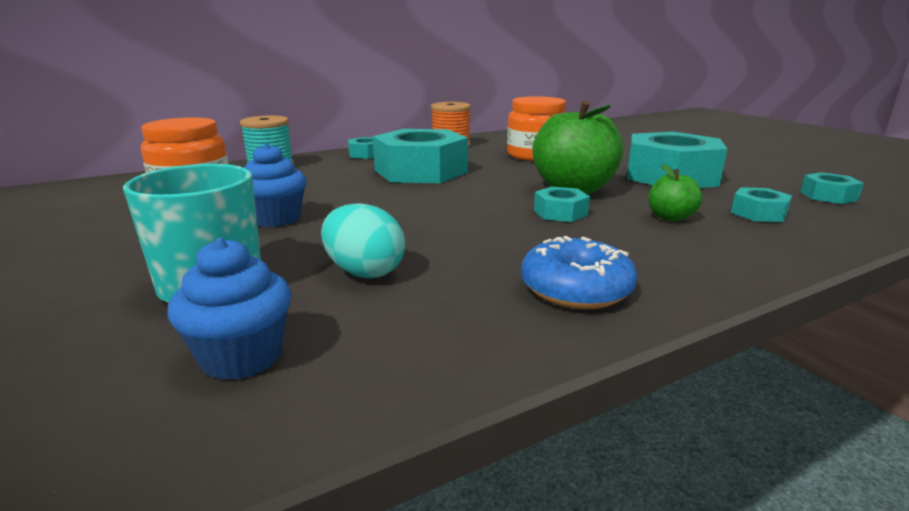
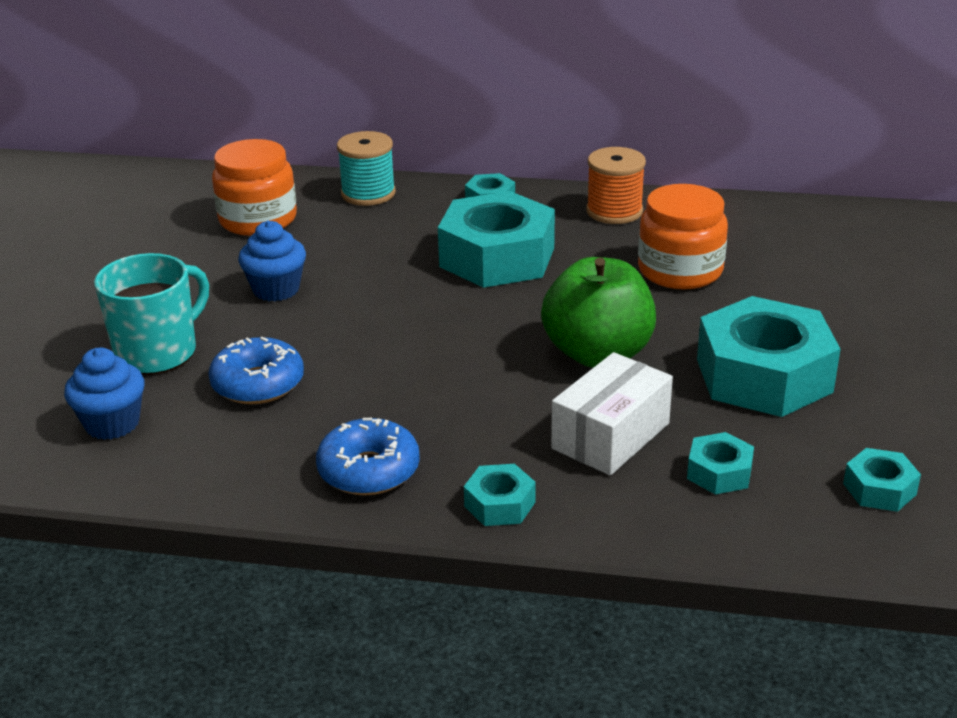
camera: 40 degrees right, 10 degrees up
(364, 272) = (258, 384): turquoise egg -> blue donut
(560, 213) = (518, 382): turquoise nut -> turquoise nut (499, 504)
(670, 217) = (610, 436): green apple -> white box

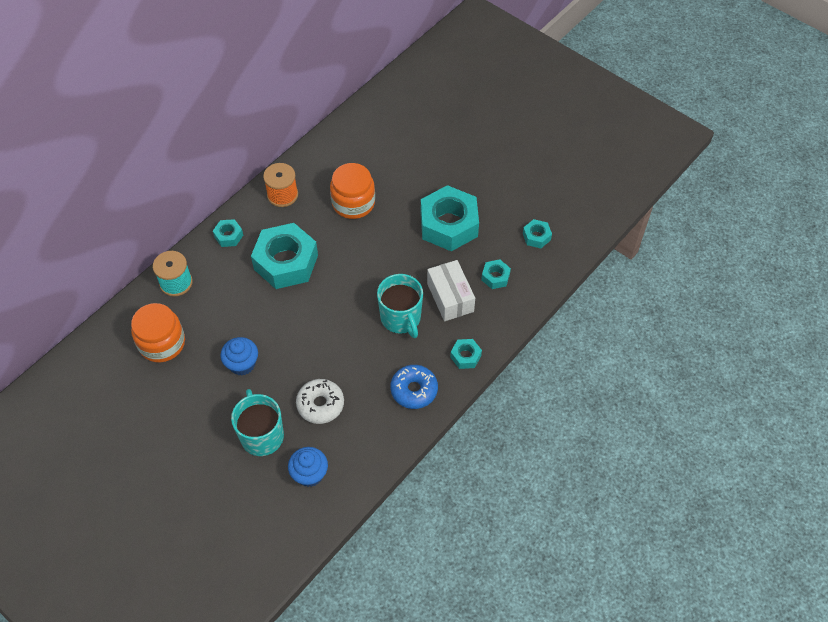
camera: 60 degrees left, 25 degrees up
(258, 384) = (320, 404): blue donut -> white donut
(507, 399) = (401, 318): none -> turquoise mug
(598, 353) = (392, 269): green apple -> none

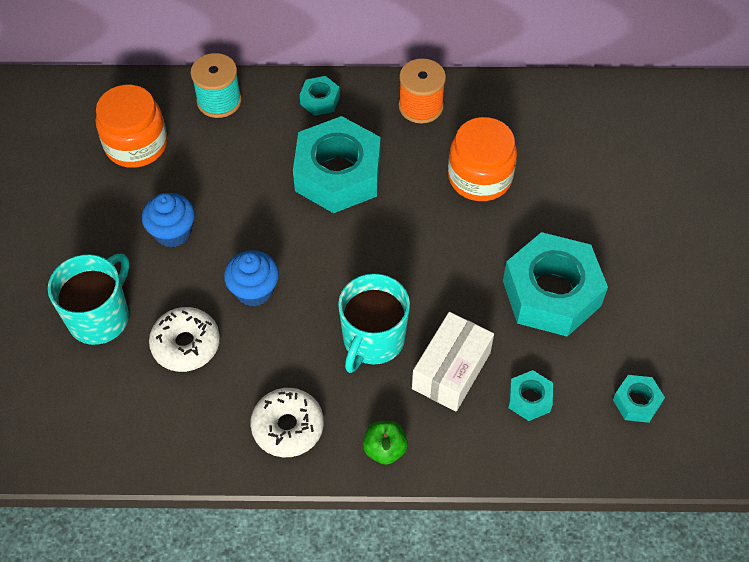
camera: 50 degrees right, 0 degrees up
(309, 474) = (88, 401): blue cupcake -> blue cupcake (254, 290)
(414, 390) = (288, 427): blue donut -> white donut
(465, 356) = (385, 449): turquoise nut -> green apple

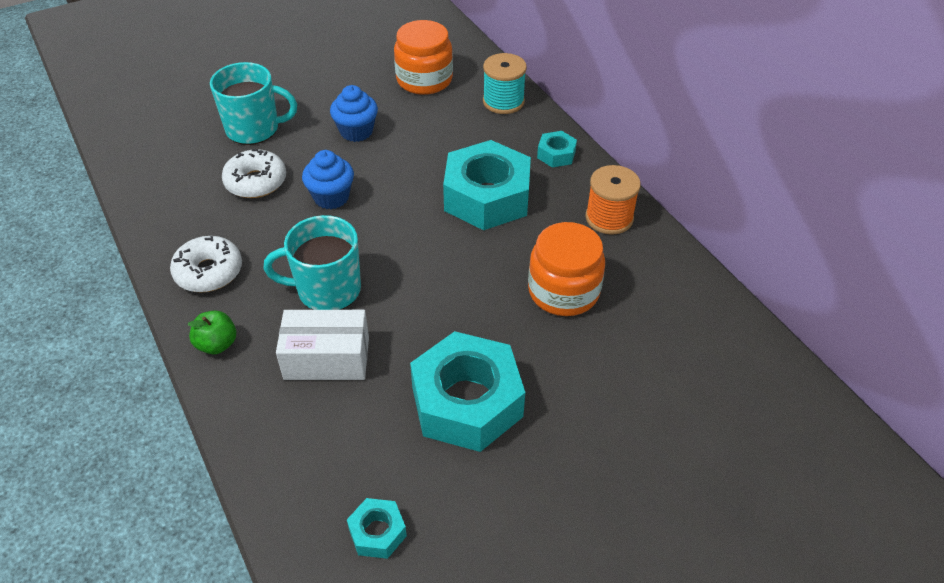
camera: 60 degrees right, 10 degrees down
(529, 399) = (329, 433): turquoise nut -> none

